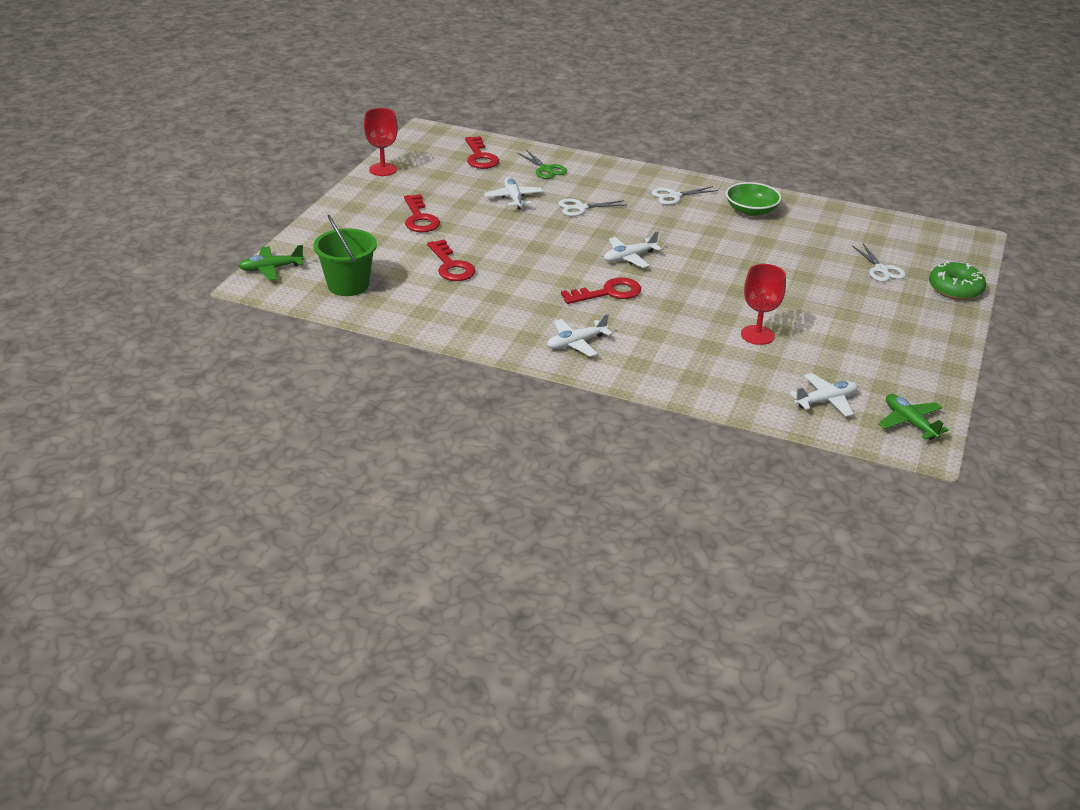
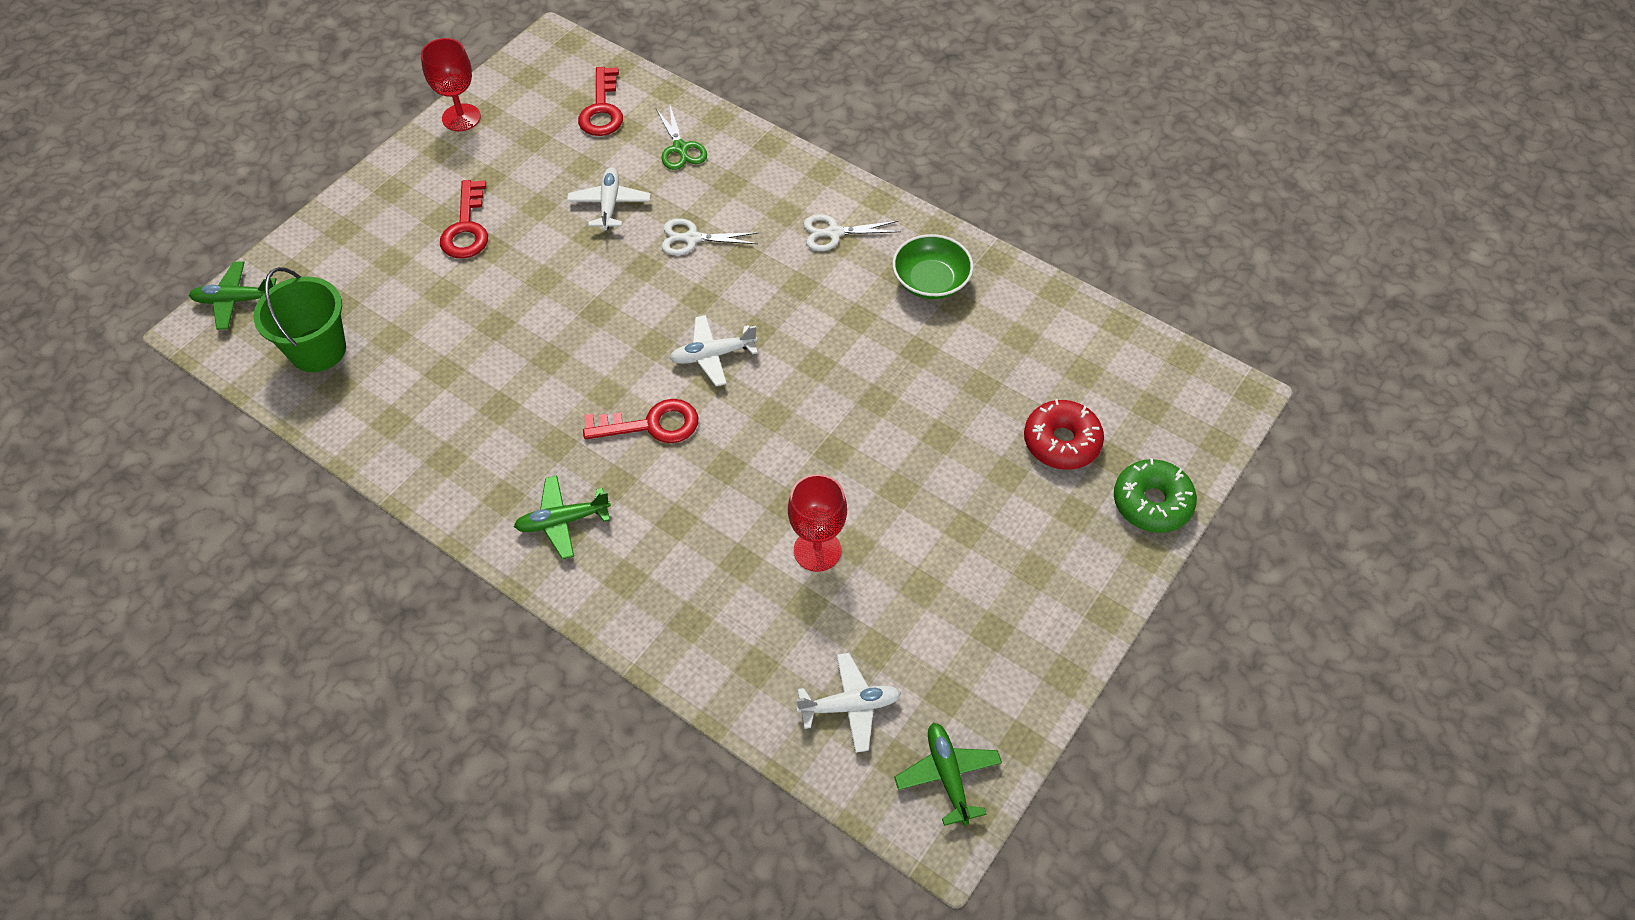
camera: 15 degrees right, 20 degrees up
(451, 266) = (466, 333): red key -> none
(576, 343) = (562, 521): white plane -> green plane
(881, 270) = (1061, 442): white scissors -> red donut

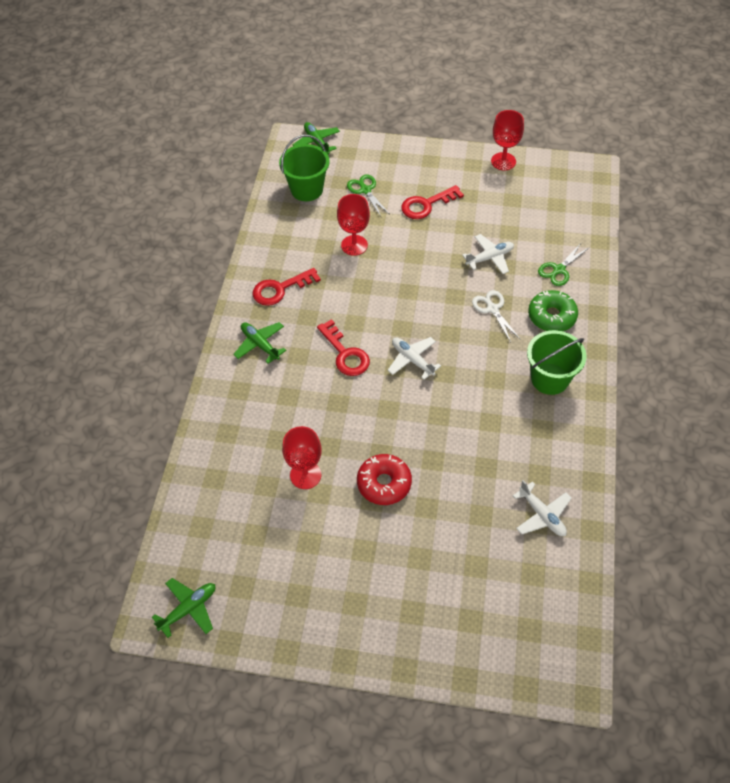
camera: 65 degrees right, 0 degrees up
(381, 282) = (365, 190): none -> green scissors
(471, 337) = (354, 245): none -> red goblet
(602, 109) = (560, 218): red key -> red key (280, 289)
(834, 233) = (549, 379): white scissors -> green bucket
(850, 706) = (211, 537): white plane -> white plane (542, 515)
(931, 281) = (548, 450): green bowl -> none
(1061, 442) = (464, 582): red donut -> red donut (384, 483)
(1152, 503) = (447, 659): green donut -> green donut (551, 316)

